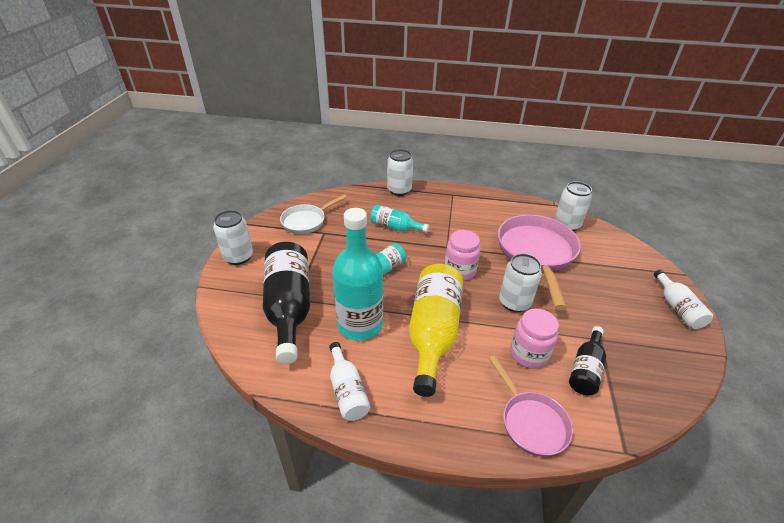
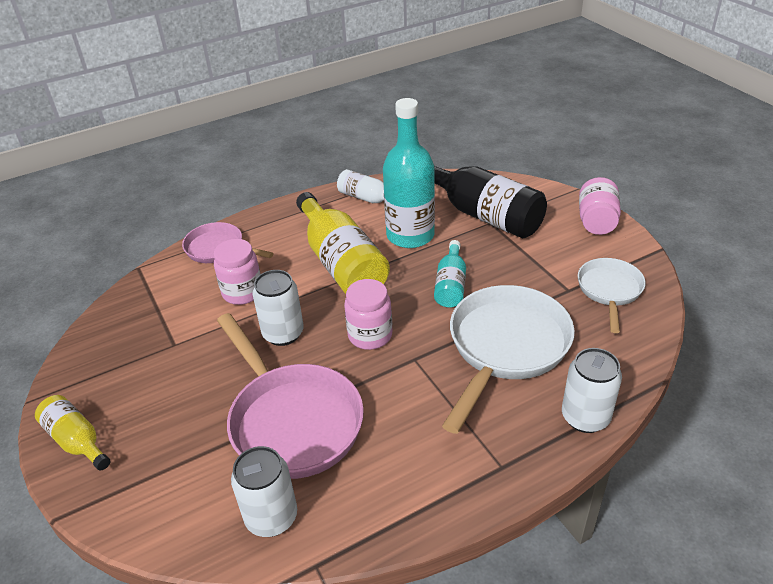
camera: 145 degrees right, 0 degrees up
(238, 257) = (596, 221): white can -> pink jar
(395, 227) = (506, 347): turquoise bottle -> white pan
(585, 369) = (183, 307): black bottle -> none
(677, 308) = (76, 440): white bottle -> yellow bottle

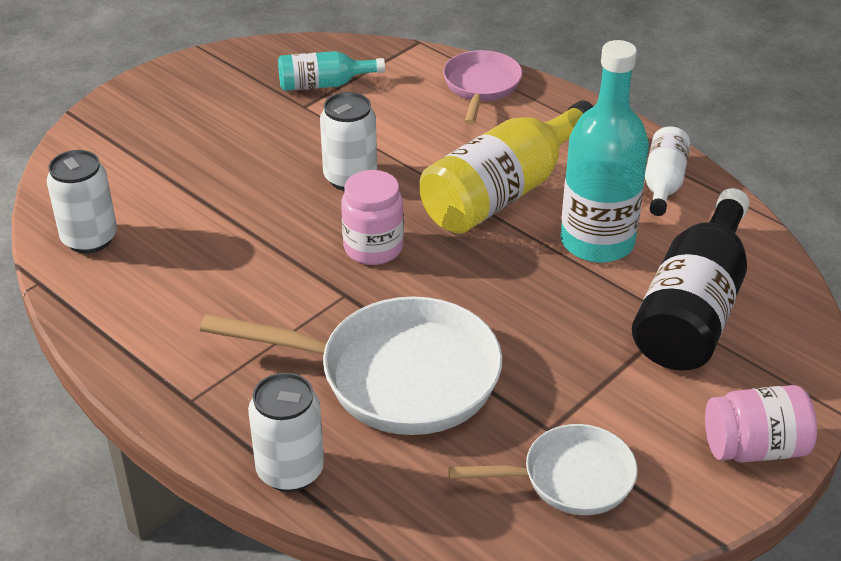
camera: 70 degrees right, 0 degrees up
(76, 440) = (157, 90): yellow bottle -> none
(242, 292) = (409, 128): pink jar -> none
(292, 421) = (217, 220): pink pan -> none
(450, 285) = (503, 302): turquoise bottle -> turquoise bottle (323, 84)

